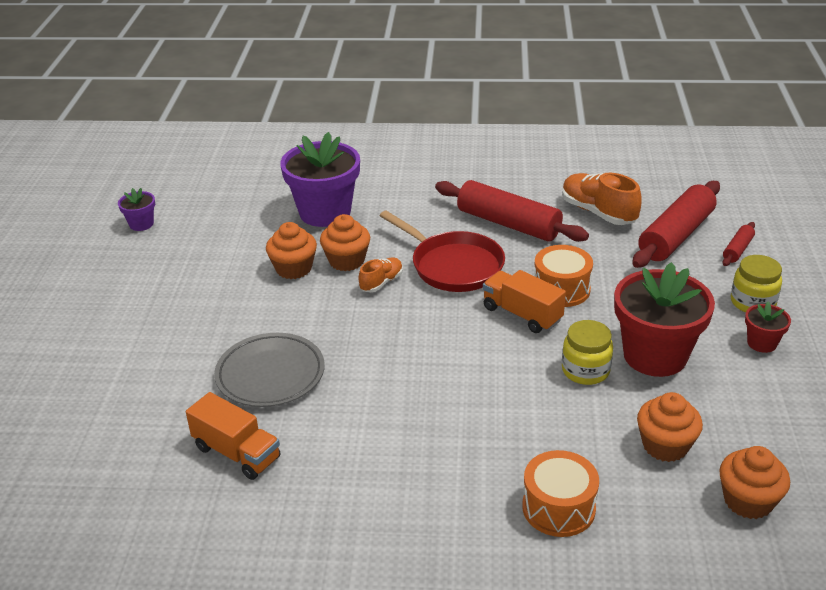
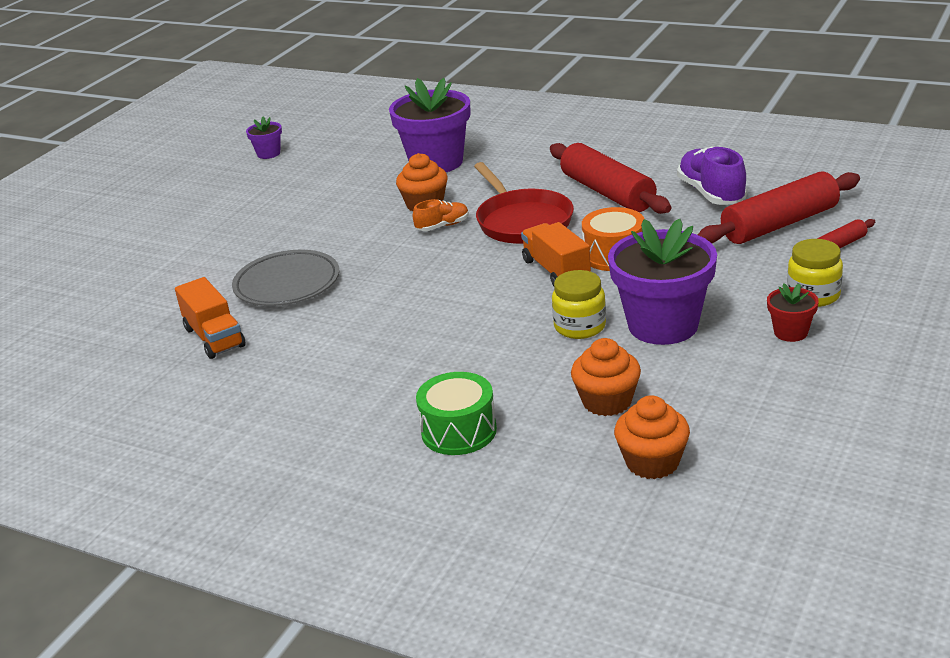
camera: 25 degrees right, 5 degrees down
(293, 268) = (372, 204): orange cupcake -> none
(558, 508) = (459, 431): orange drum -> green drum
(598, 212) = (711, 193): orange shoe -> purple shoe
(655, 355) = (663, 325): red flower pot -> purple flower pot

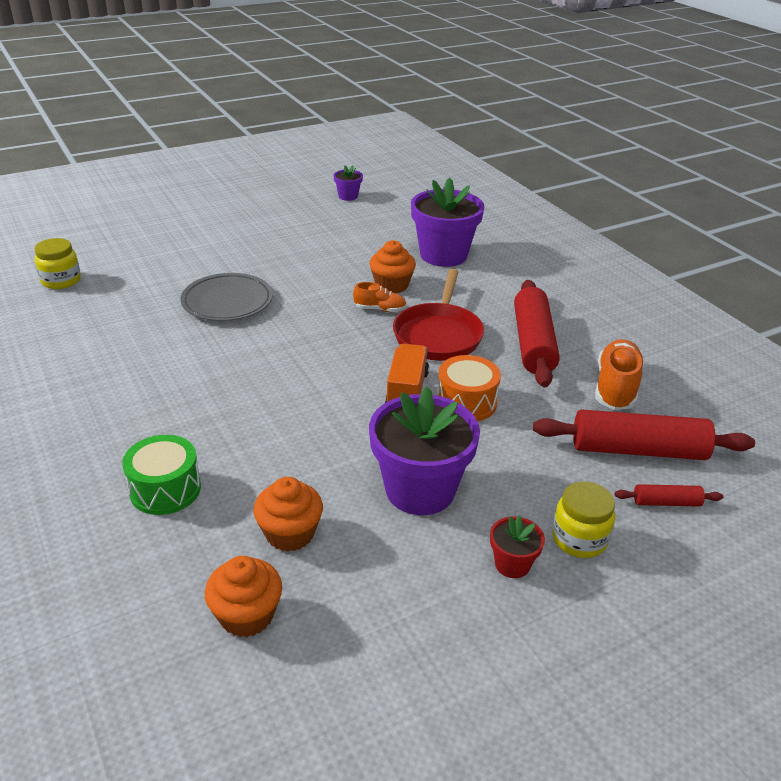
camera: 30 degrees right, 5 degrees up
(214, 337) = (136, 319): orange truck -> none
(580, 326) = (359, 452): yellow jar -> yellow jar (61, 281)
(711, 193) = (616, 388): purple shoe -> orange shoe

